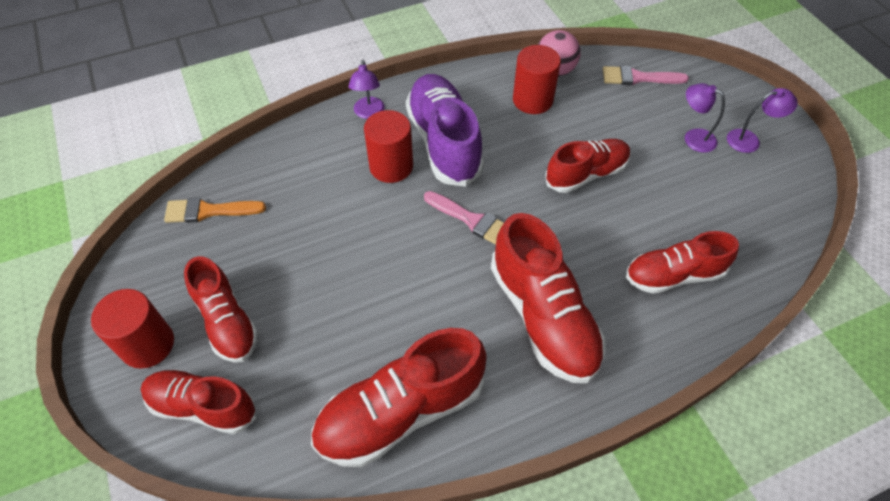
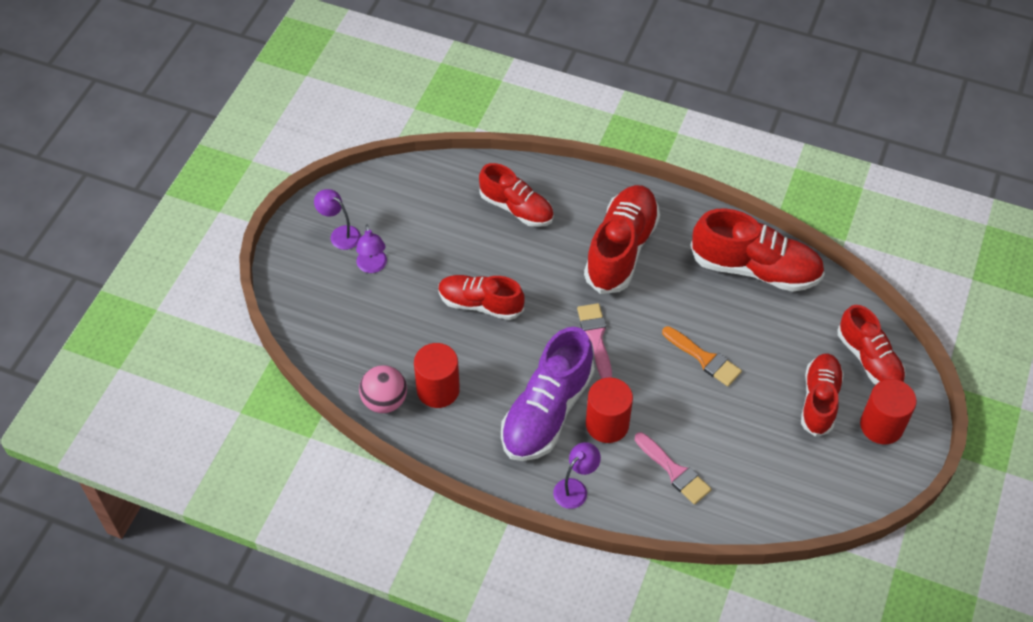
camera: 135 degrees left, 0 degrees up
(209, 211) = (774, 499): orange brush -> orange brush (704, 358)
(638, 78) = (335, 339): pink brush -> pink brush (674, 471)

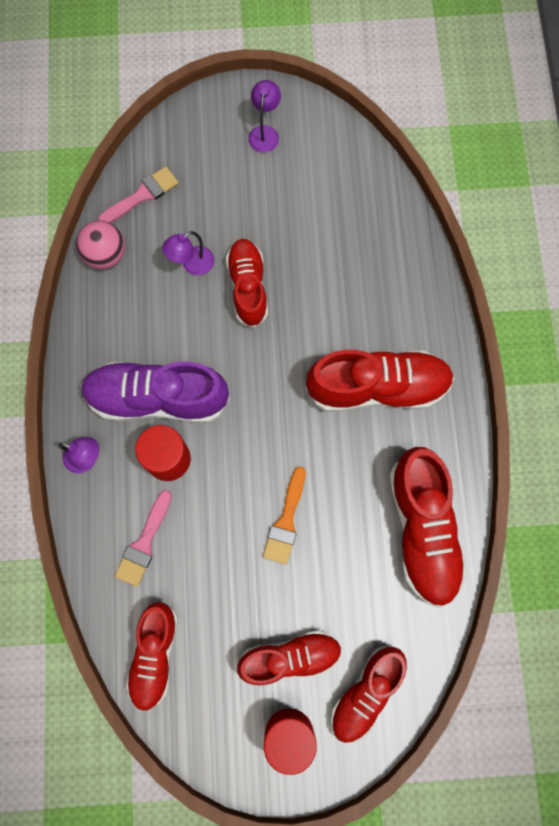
camera: 65 degrees right, 20 degrees up
(372, 266) = (243, 177): purple lamp -> purple lamp (192, 265)
(438, 390) = (137, 294): red cylinder -> none
(516, 208) = (376, 269): red shoe -> red shoe (155, 655)
(596, 337) = (260, 407): pink brush -> pink brush (142, 195)

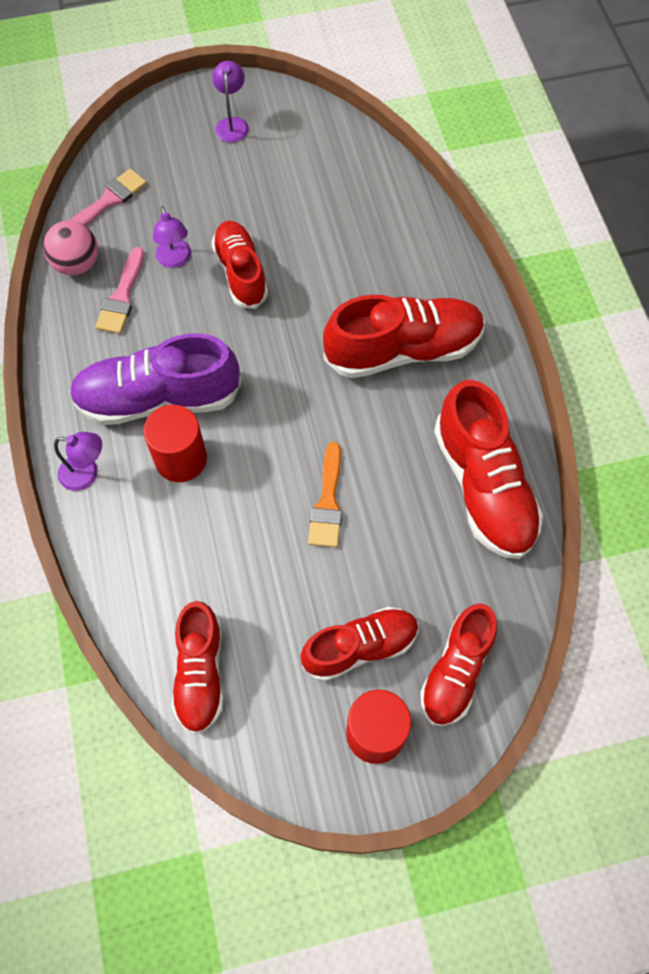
camera: 10 degrees left, 10 degrees down
(144, 543) = (167, 552): pink brush -> pink brush (122, 296)
(192, 265) = (175, 260): purple lamp -> purple lamp turned 60 degrees counterclockwise

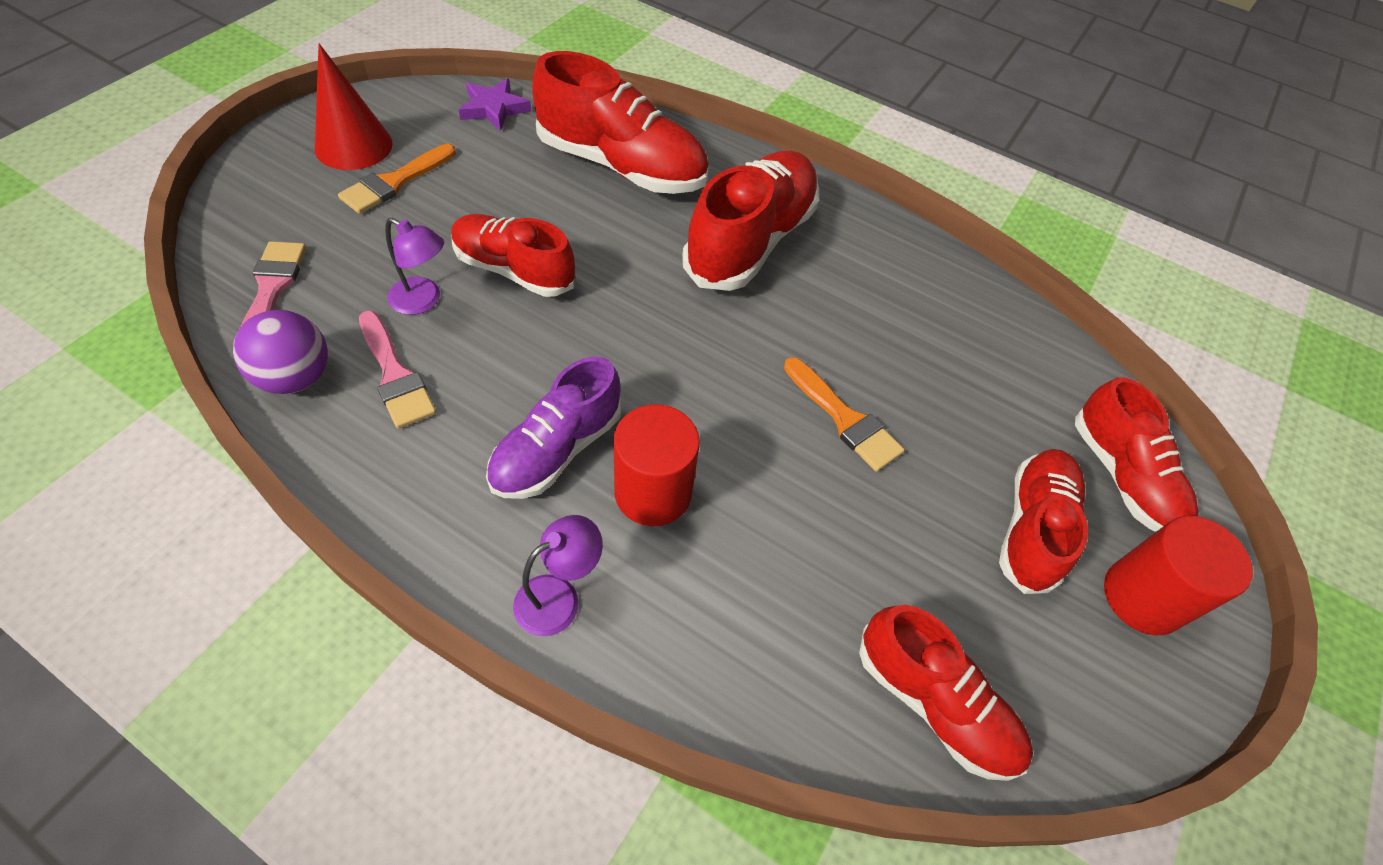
camera: 50 degrees left, 10 degrees down
(77, 264) = (296, 377): pink ball -> purple ball
(158, 398) = (557, 449): purple shoe -> purple shoe, size x0.66
(232, 124) = (353, 146): purple lamp -> red cone
(232, 166) = (395, 182): none -> orange brush
(342, 143) = (494, 108): none -> purple star
(483, 486) = (948, 305): red shoe -> red shoe (621, 166)

